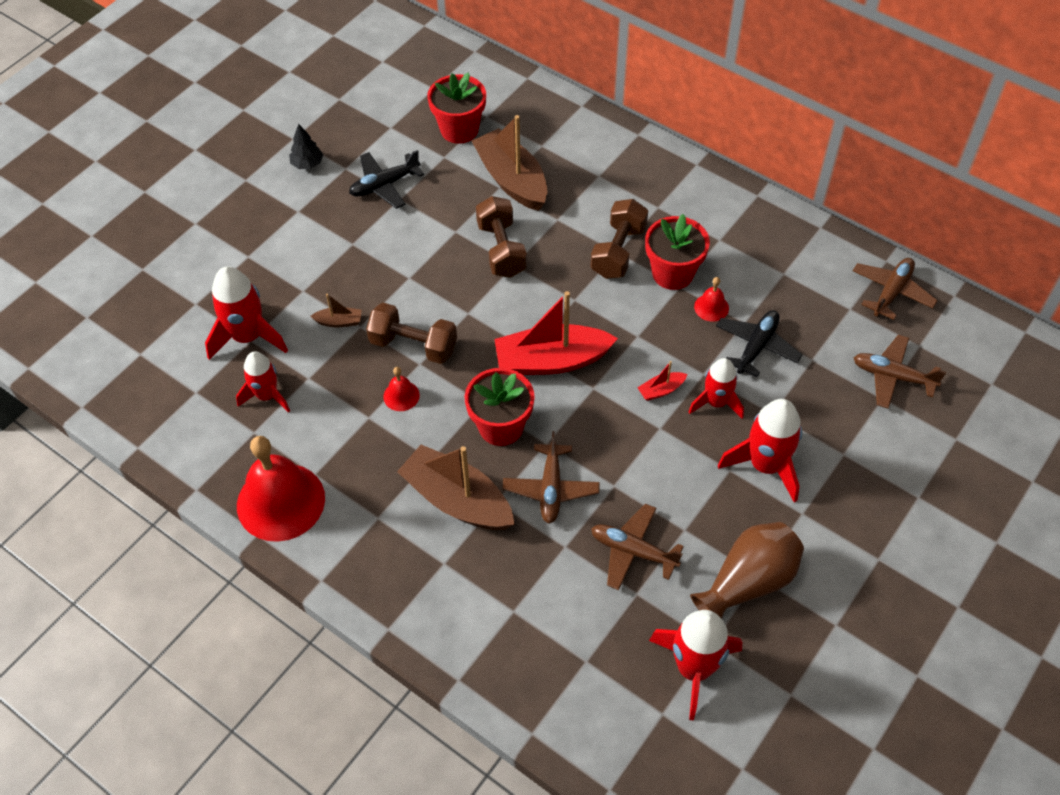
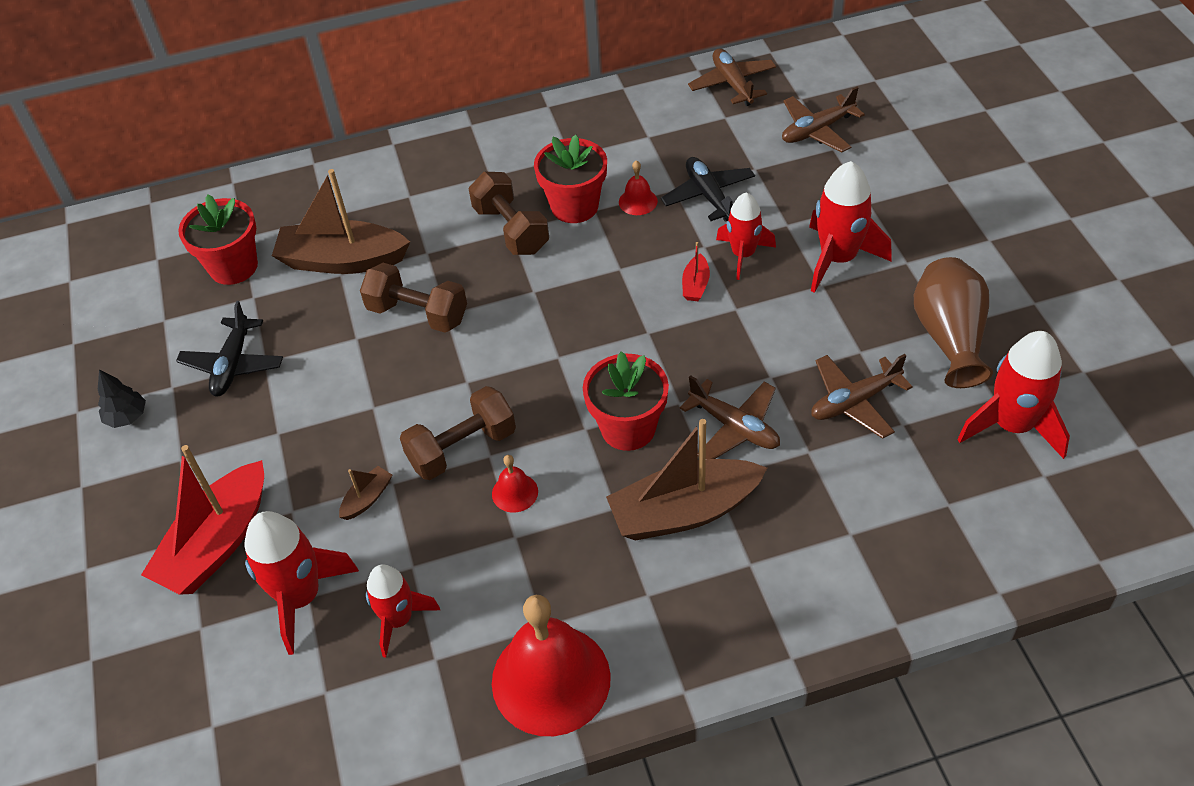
camera: 50 degrees left, 5 degrees down
(551, 360) = (587, 346): red boat -> red boat (217, 543)

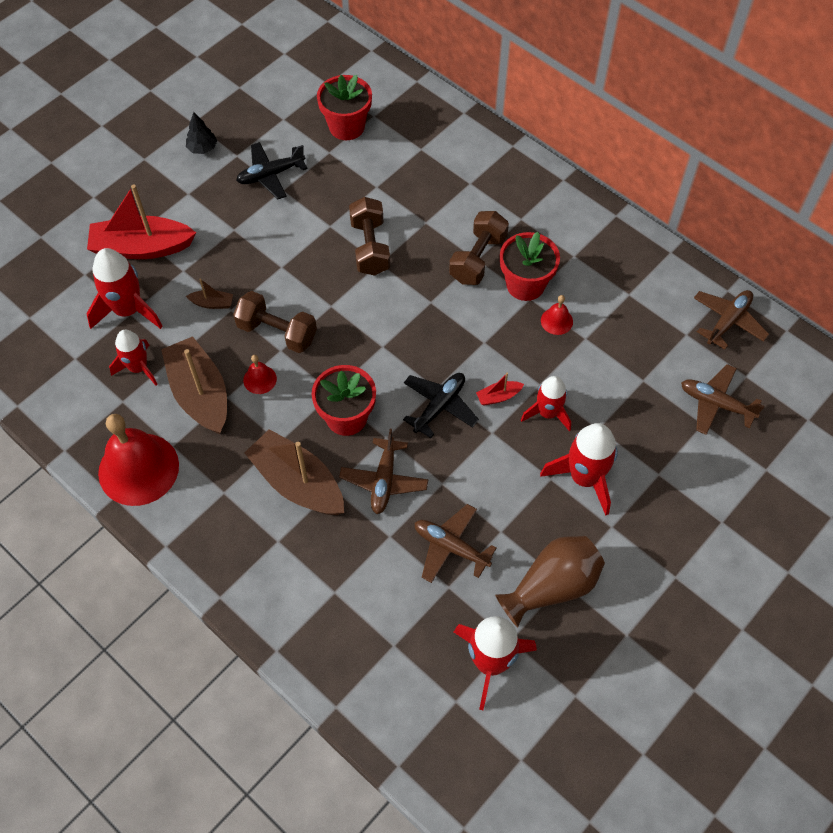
camera: 55 degrees right, 10 degrees up
(342, 260) = (389, 180): brown boat -> brown boat (200, 394)
(708, 195) = (593, 363): black plane -> black plane (439, 406)

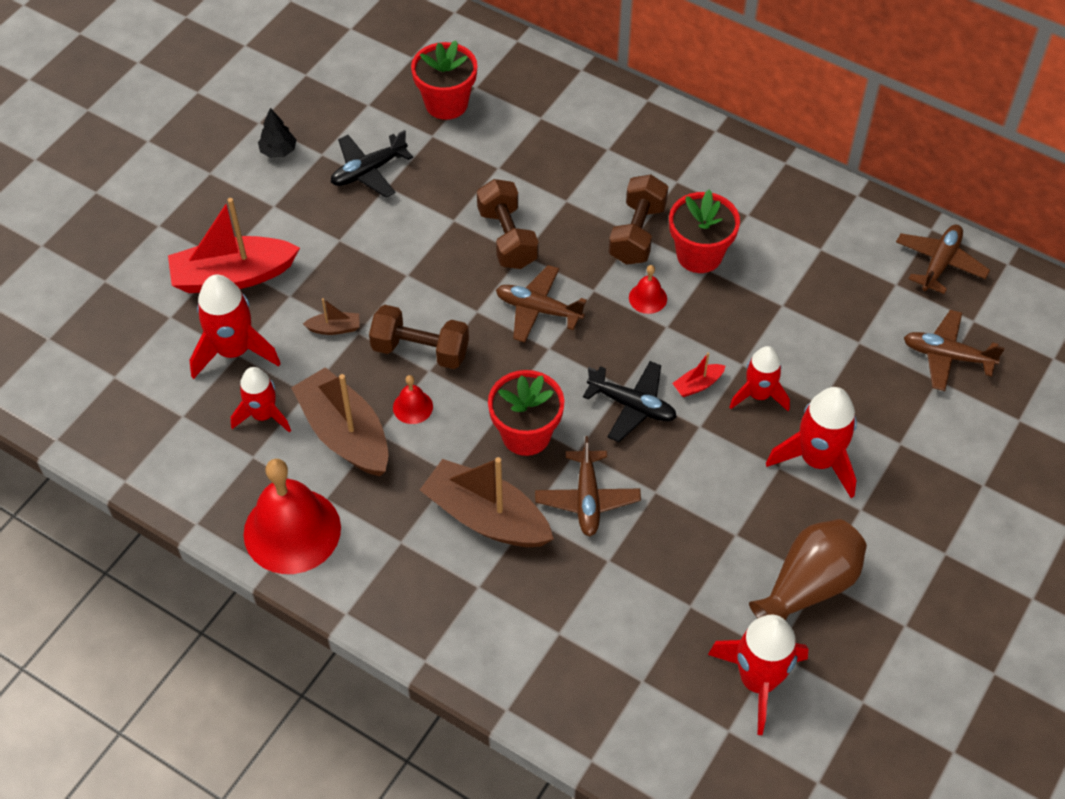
camera: 10 degrees left, 5 degrees down
(439, 406) = (632, 406): black plane -> black plane turned 90 degrees clockwise
(451, 547) = (682, 561): brown plane -> brown plane (538, 309)
(556, 321) = (745, 290): red bell -> red bell (647, 298)

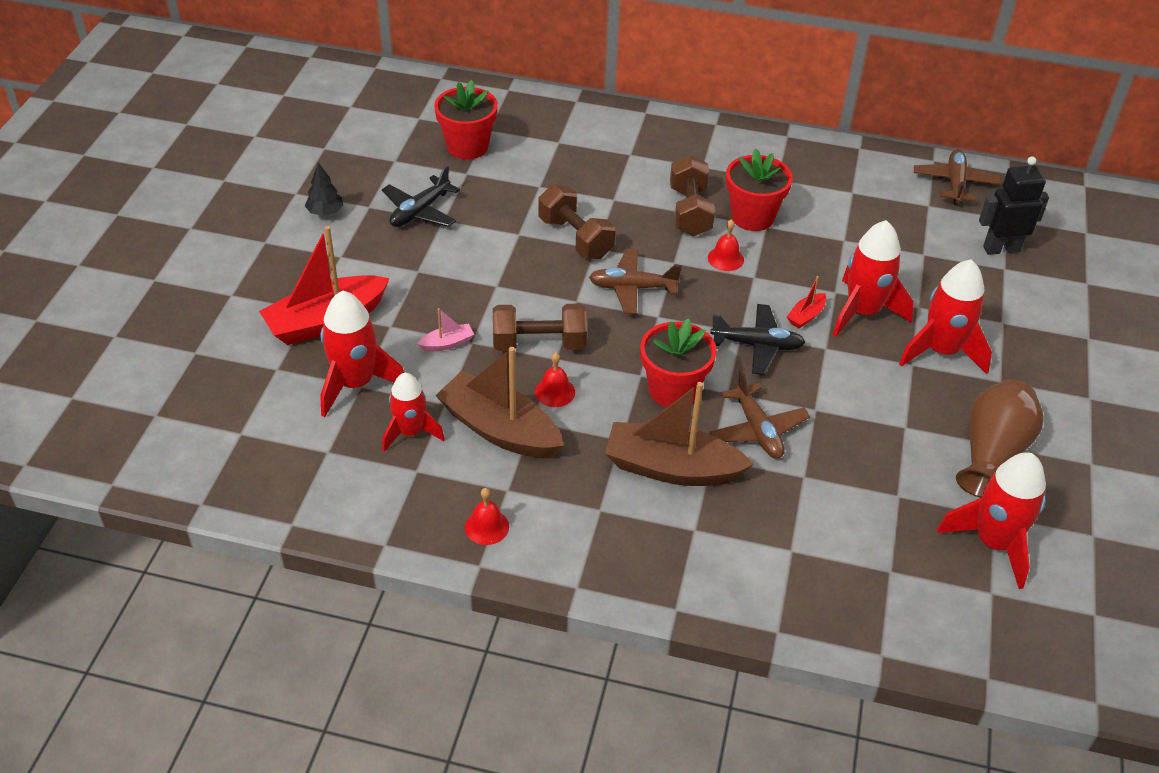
camera: 20 degrees left, 10 degrees down
(292, 530) = (487, 527): red bell -> red bell, size x0.43
(334, 328) = (447, 343): brown boat -> pink boat
(758, 395) = (863, 312): red rocket -> red rocket, size x1.51
(947, 356) = (1001, 249): brown plane -> black robot

